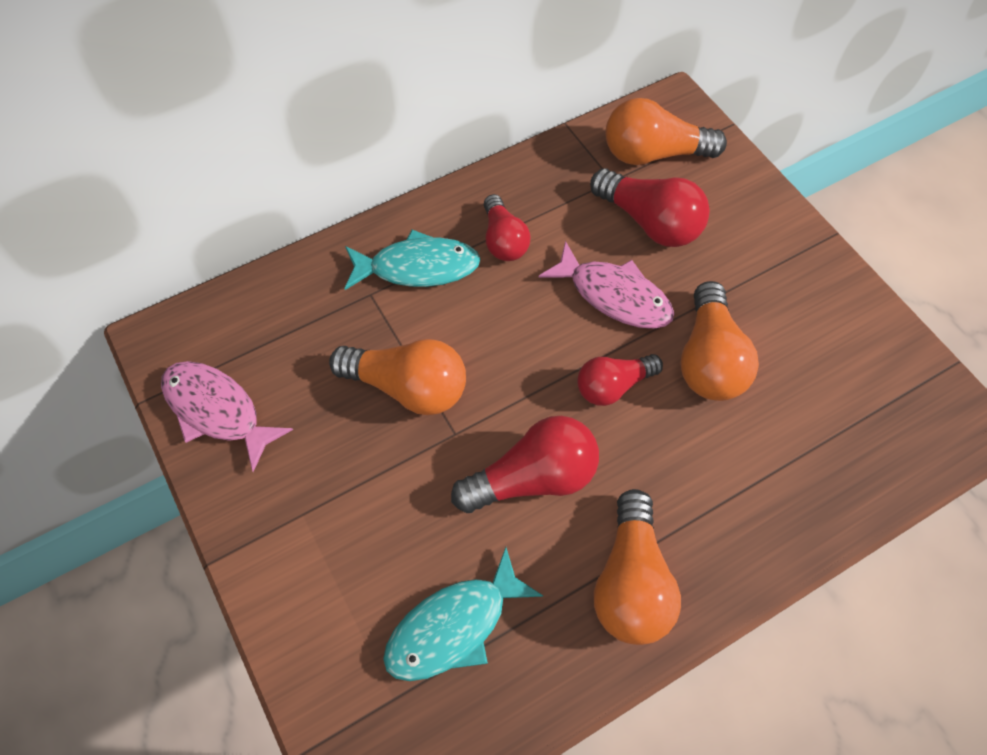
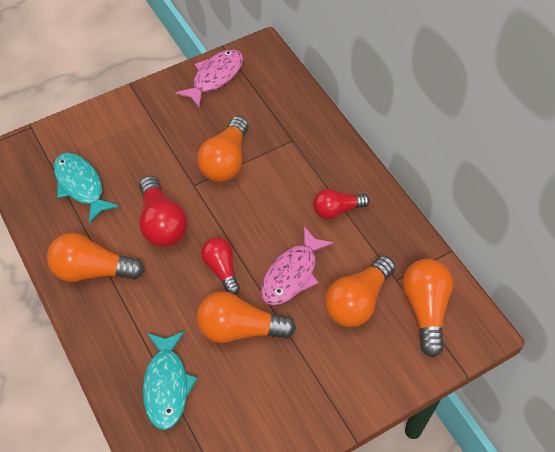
camera: 90 degrees right, 5 degrees down
(418, 267) = (313, 163): turquoise fish -> turquoise fish (167, 385)
(650, 222) = (357, 301): red light bulb -> orange light bulb

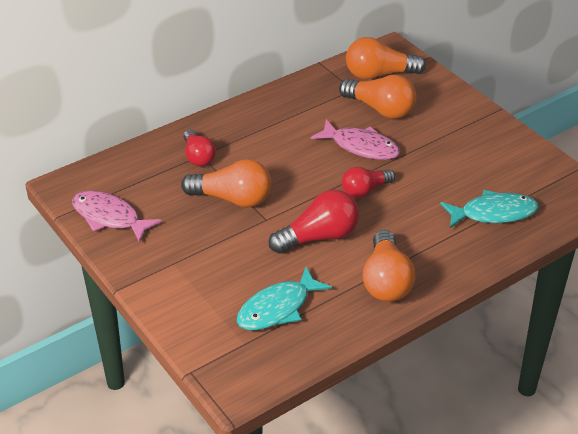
camera: 95 degrees left, 15 degrees down
(239, 329) = (425, 174): orange light bulb -> none
(337, 210) = (285, 123): red light bulb -> red light bulb (198, 157)

